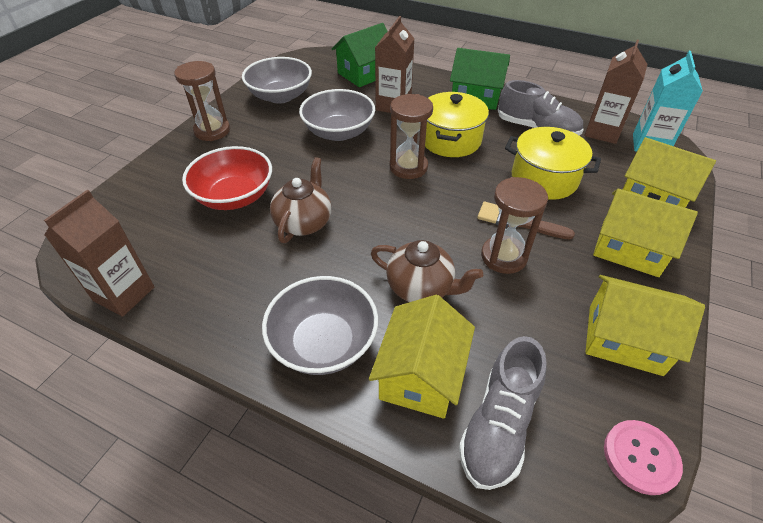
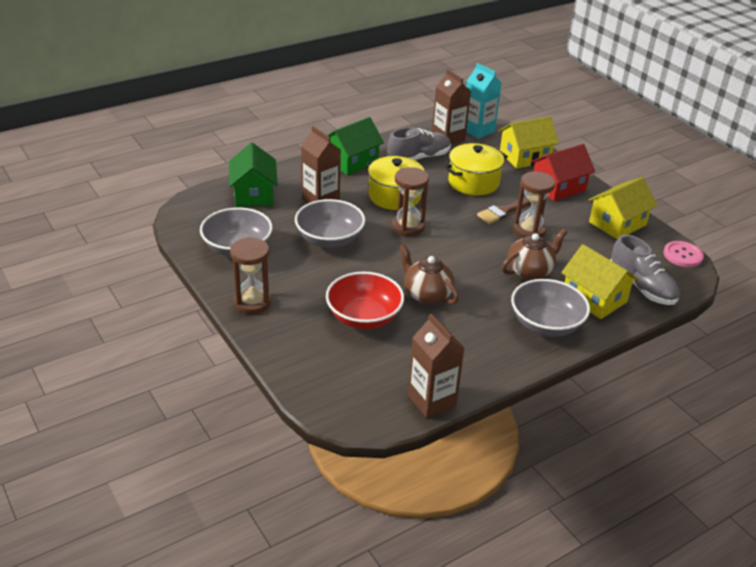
camera: 60 degrees left, 10 degrees down
(629, 248) = (558, 187): yellow house -> red house

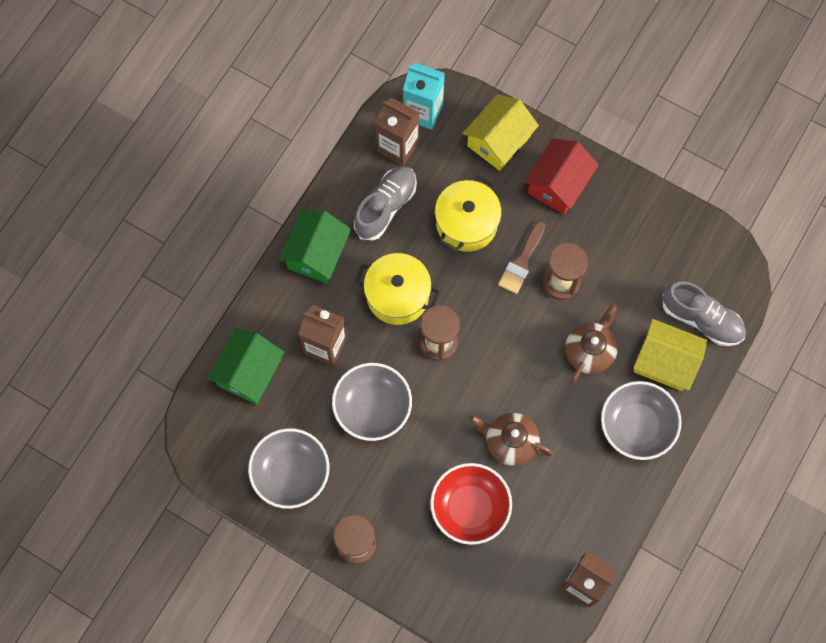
camera: 25 degrees left, 35 degrees up
(254, 194) = (249, 372): green house -> green house turned 60 degrees clockwise
(617, 223) = (642, 221): yellow house -> none
(683, 255) = (723, 244): pink button -> none

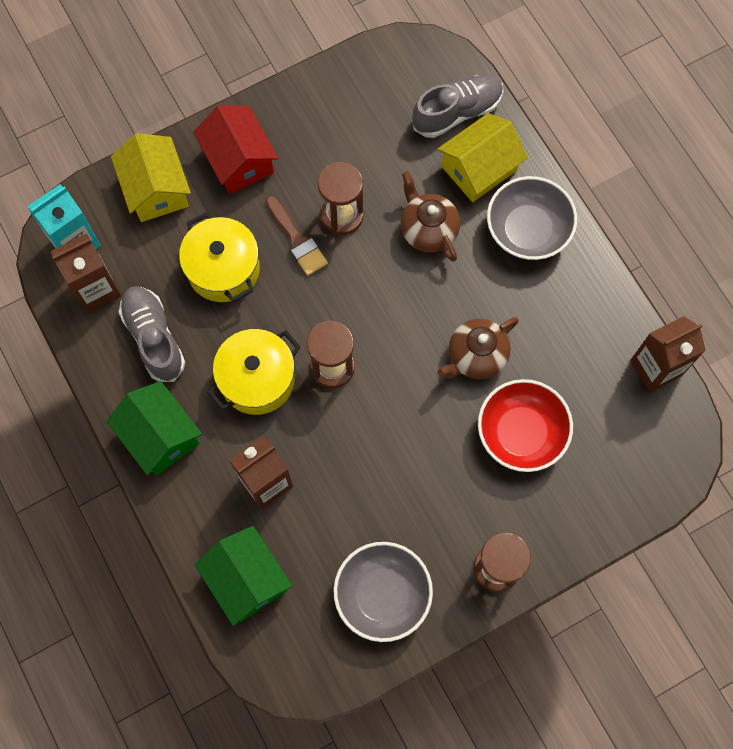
camera: 60 degrees left, 0 degrees up
(372, 407) = (361, 471): grey bowl -> none

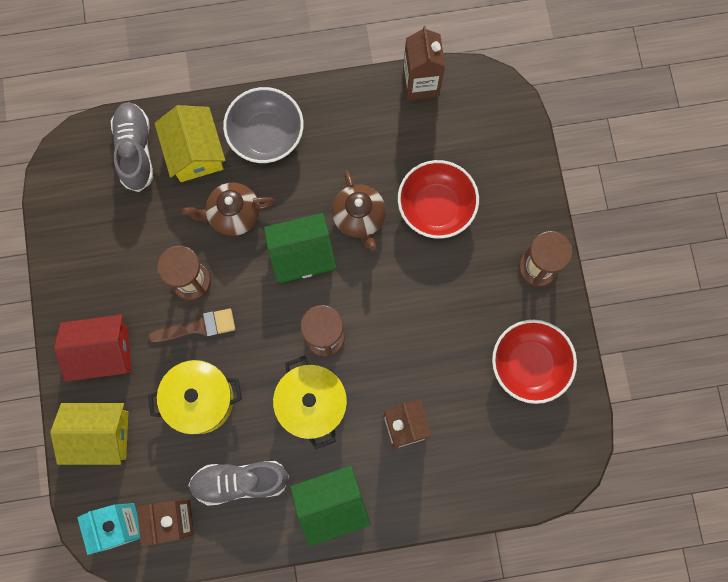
camera: 70 degrees left, 5 degrees up
(246, 579) = (480, 471): green house -> green house (302, 255)
(382, 595) = (529, 364): grey bowl -> red bowl

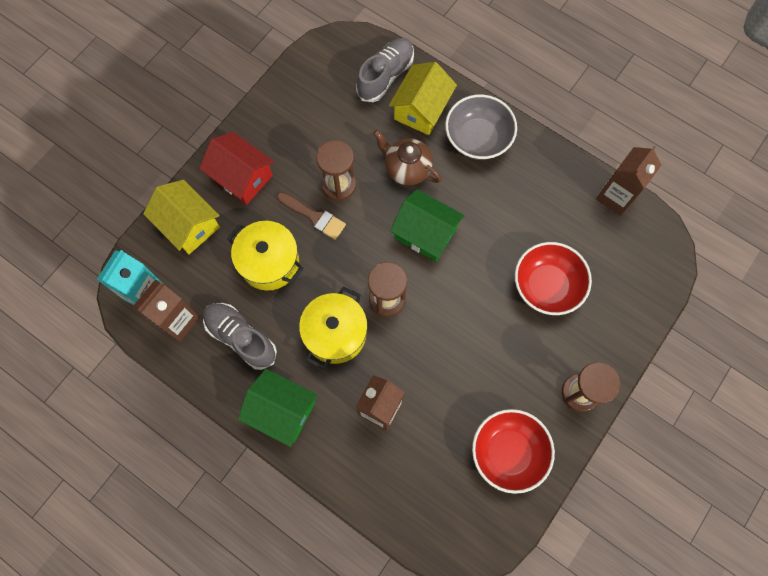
camera: 45 degrees right, 5 degrees down
(359, 218) = (487, 245): brown teapot -> none

